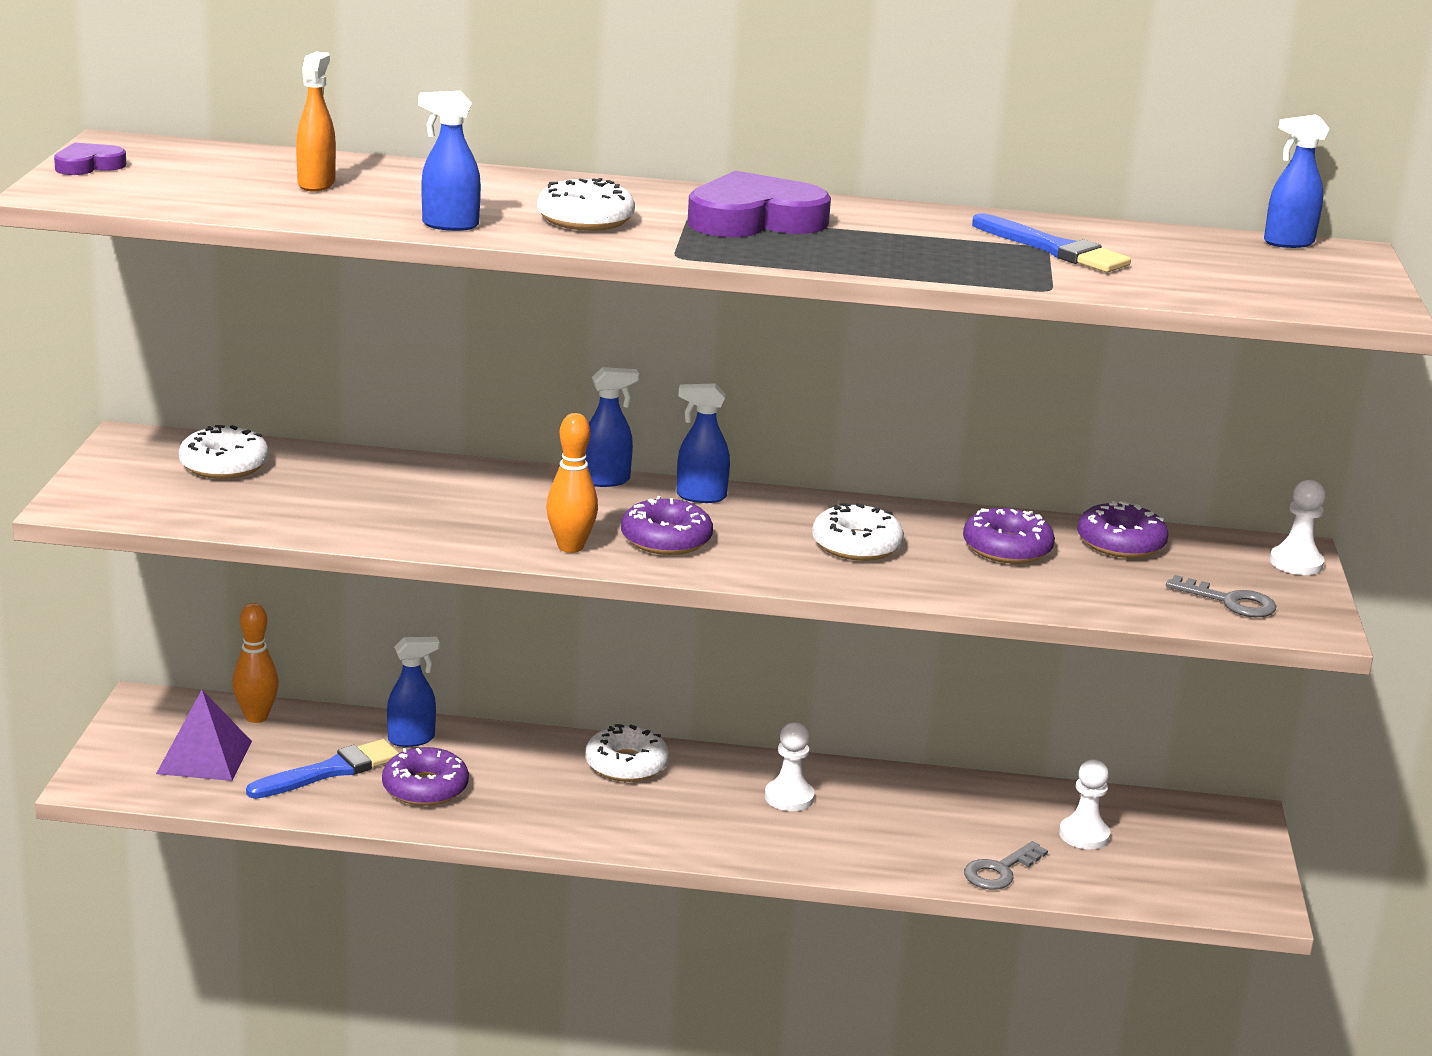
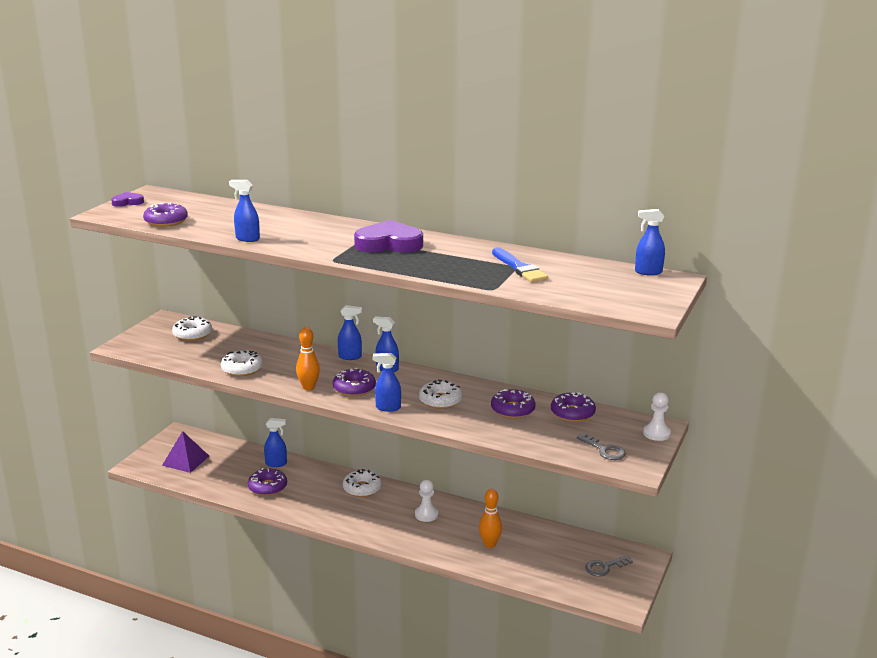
camera: 20 degrees right, 0 degrees up
(226, 199) = (166, 221): none -> purple donut
(256, 717) = (218, 445): orange bowling pin -> orange bowling pin (489, 544)
(316, 184) = (212, 215): orange spray bottle -> none
(330, 771) = (233, 474): blue brush -> none
(585, 219) = (310, 239): white donut -> white donut (242, 369)
(765, 569) = (387, 408): none -> blue spray bottle
(1000, 871) = (504, 565): grey key -> grey key (604, 567)
(1084, 835) = (557, 554): white pawn -> none

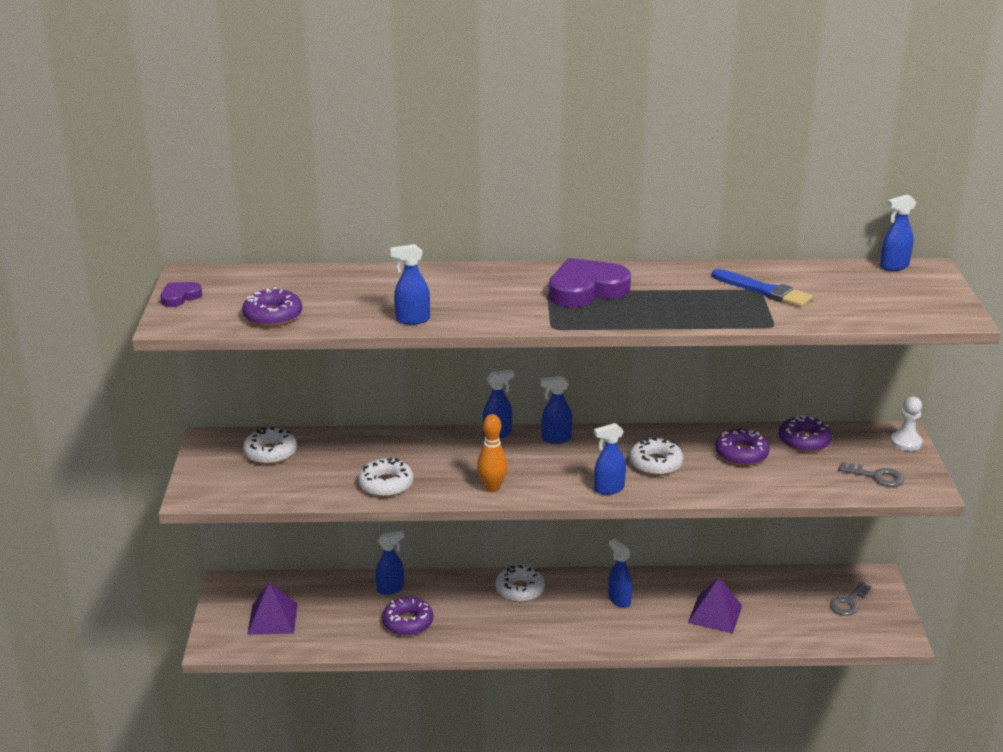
camera: 25 degrees left, 5 degrees up
(354, 388) = (545, 474): purple donut -> none
(426, 514) = (619, 600): white pawn -> blue spray bottle
(489, 544) = (715, 614): orange bowling pin -> purple pyramid

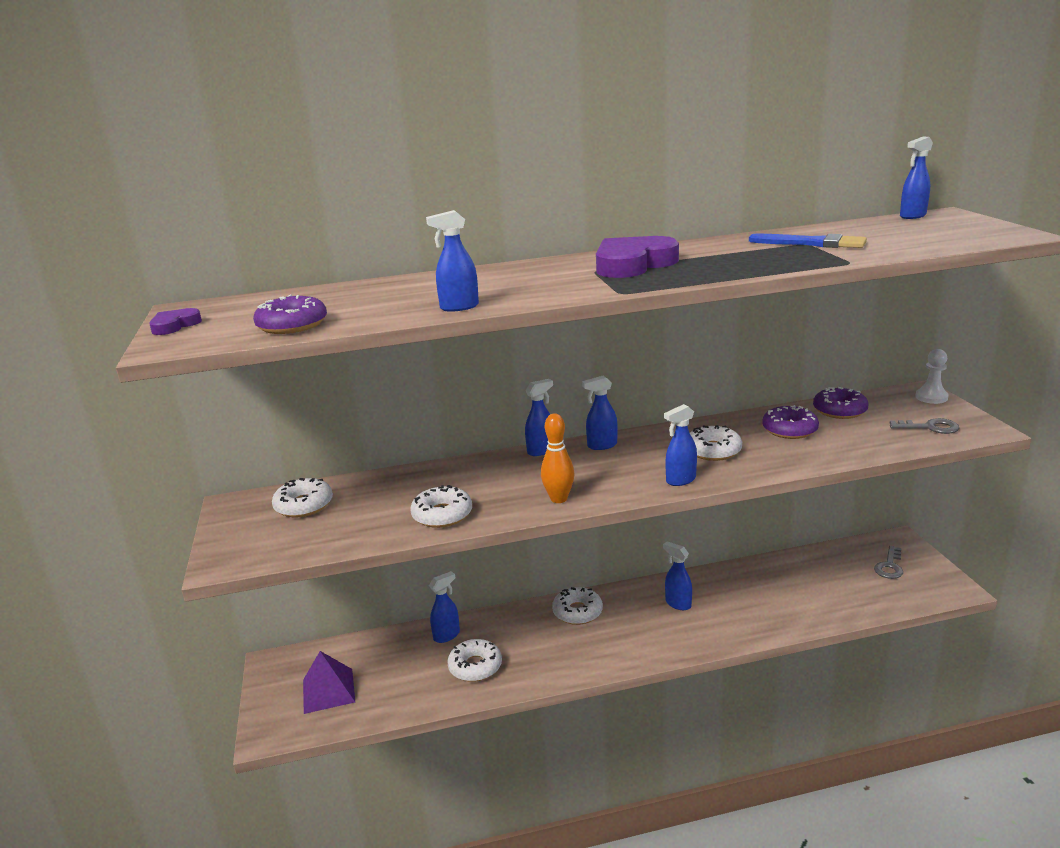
camera: 10 degrees left, 5 degrees down
(408, 622) = (475, 666): purple donut -> white donut
(715, 614) = (775, 599): purple pyramid -> none

